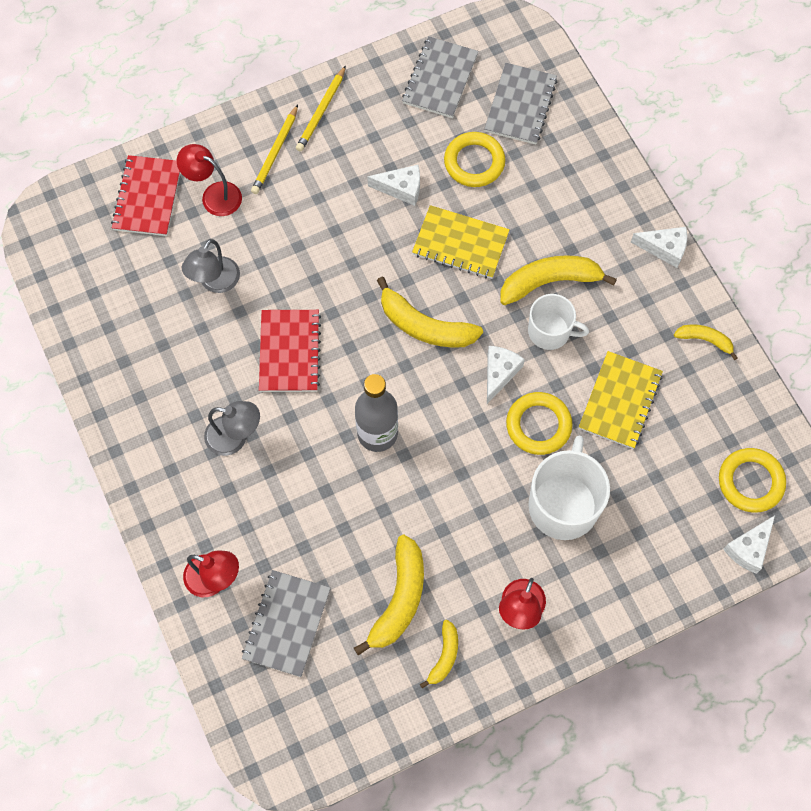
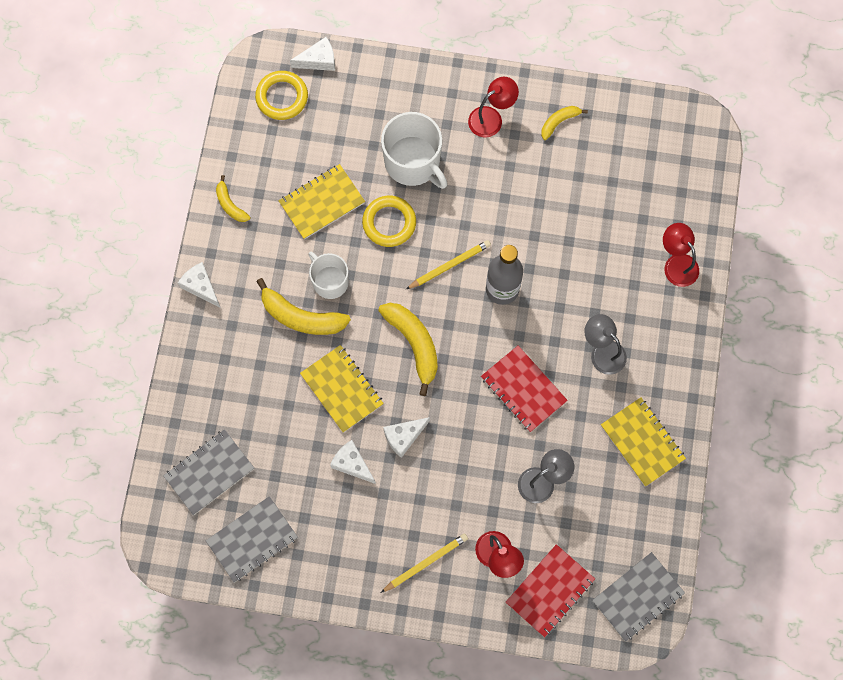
camera: 145 degrees left, 5 degrees up
(141, 376) = (642, 442): none -> yellow notebook
(287, 624) = (646, 205): grey notebook -> grey notebook (637, 597)
(289, 352) = (523, 389): red notebook -> red notebook turned 75 degrees counterclockwise
(321, 111) = (365, 575): yellow pencil -> yellow pencil (449, 265)
(399, 599) = (563, 173): yellow banana -> none
(474, 162) = (281, 448): yellow ring -> none
(499, 373) = (388, 275): white cheese -> white cheese (404, 436)
(563, 504) = (413, 162): white mug -> white mug turned 90 degrees counterclockwise

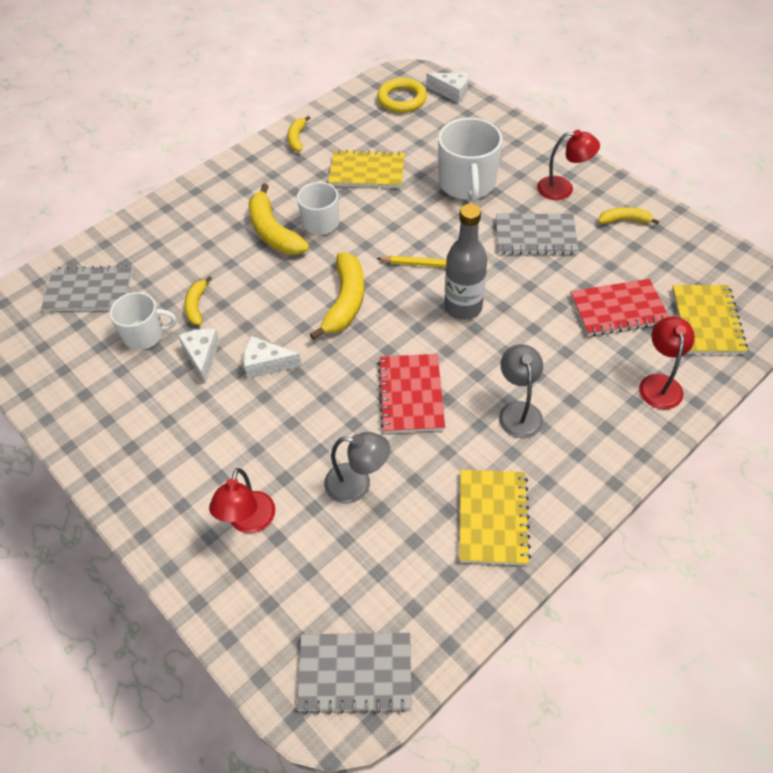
camera: 40 degrees right, 20 degrees down
(201, 286) = (221, 173): white cheese -> none
(252, 539) = (64, 359): grey notebook -> grey notebook (535, 236)
(292, 477) = (145, 334): none -> white mug
(306, 426) = (196, 306): none -> yellow banana
(342, 389) = (252, 298): yellow notebook -> yellow notebook (707, 321)
(389, 223) = (408, 210): yellow ring -> none
(425, 563) = (179, 479): yellow pencil -> none
(550, 591) = (268, 593): red notebook -> red notebook (618, 309)

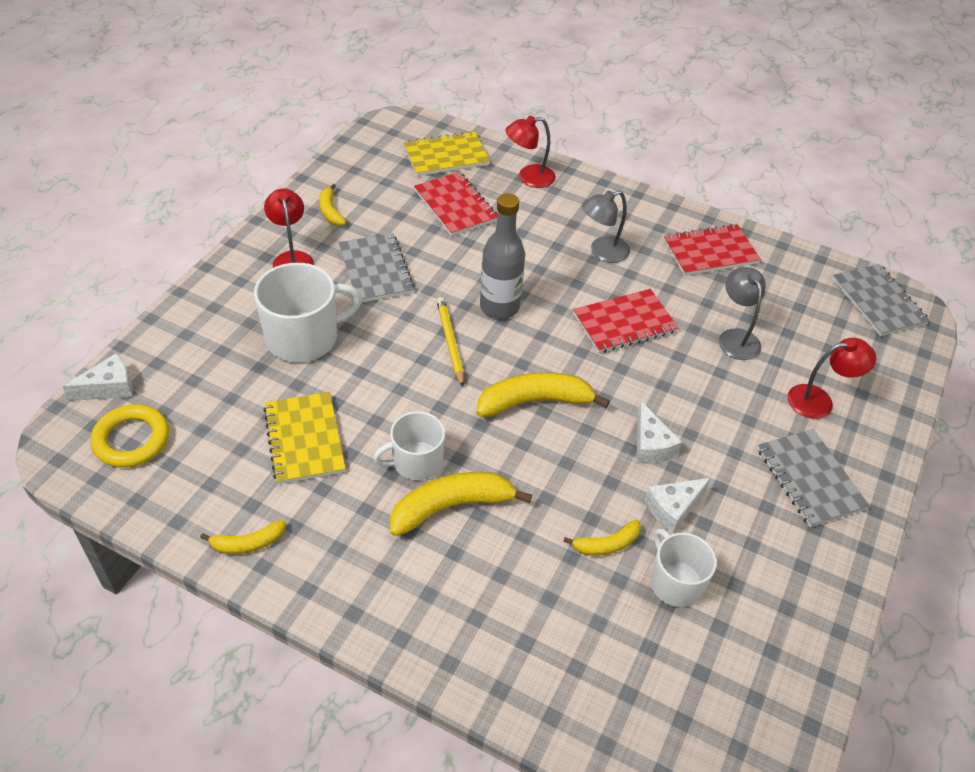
camera: 115 degrees left, 5 degrees down
(89, 291) = (643, 688): grey notebook -> grey notebook (810, 479)
(273, 232) = (451, 506): yellow banana -> yellow banana turned 150 degrees counterclockwise
(451, 92) = (109, 387): white cheese -> white cheese turned 60 degrees clockwise
(492, 518) = (710, 252): yellow notebook -> red notebook

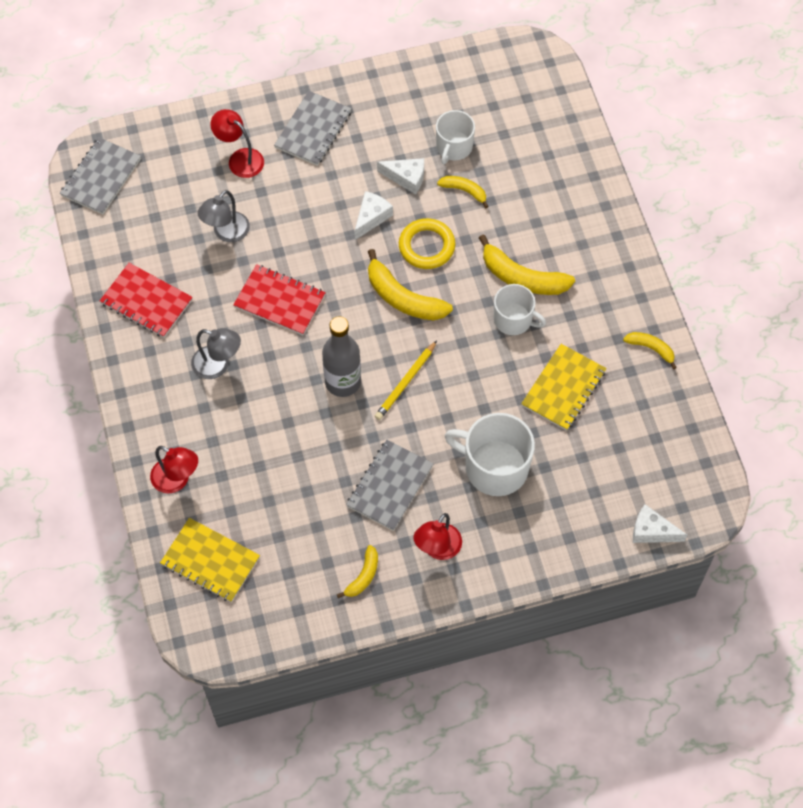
camera: 130 degrees left, 15 degrees up
(131, 440) = (666, 475): yellow ring -> yellow ring (426, 246)
(455, 206) = (266, 499): red notebook -> none

